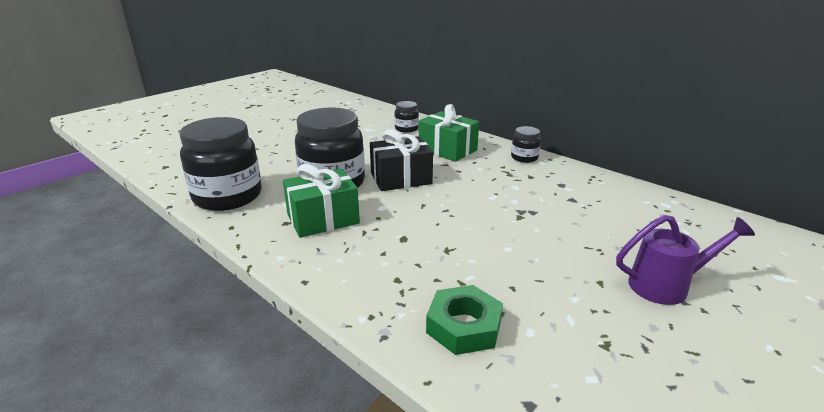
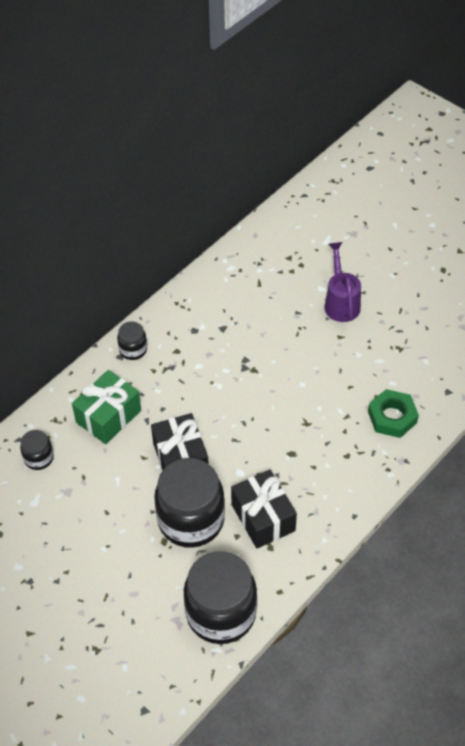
camera: 90 degrees left, 25 degrees up
(323, 219) = (263, 517): green gift -> black gift

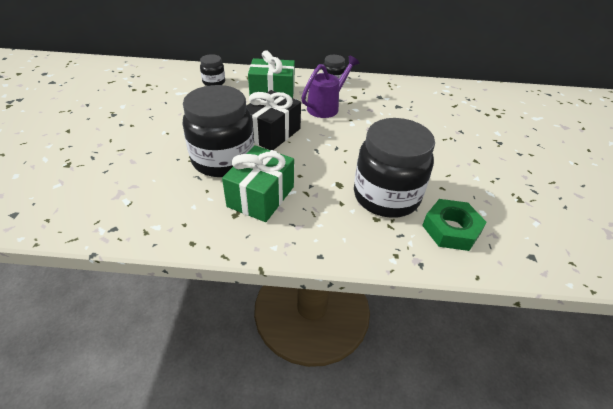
camera: 50 degrees right, 10 degrees down
(221, 613) = (142, 215): black jar -> black jar (386, 196)
(263, 517) = (261, 196): black gift -> green gift
(341, 302) = (503, 147): purple watering can -> purple watering can (326, 107)

